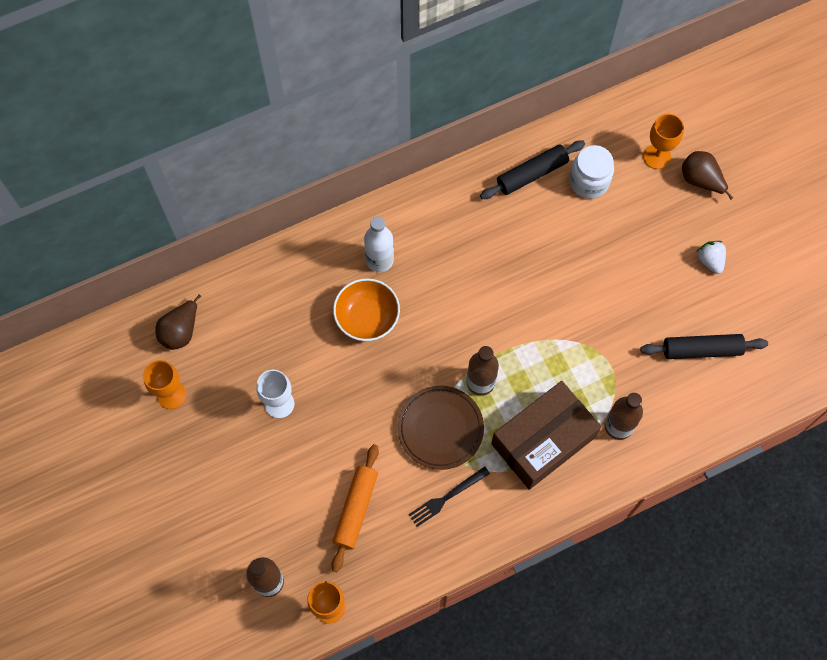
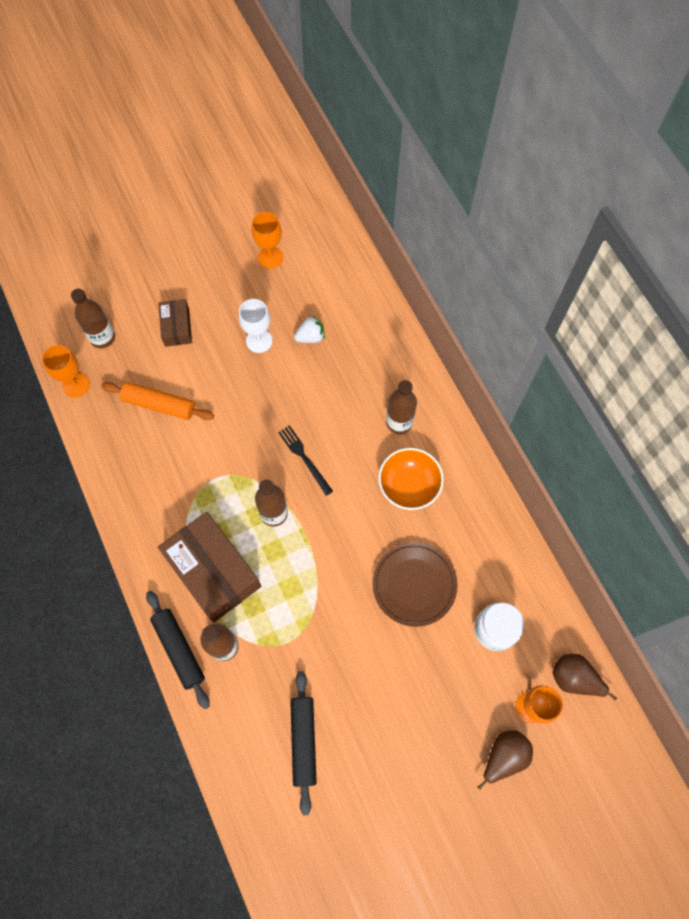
camera: 90 degrees right, 0 degrees up
(181, 331) = (328, 261): brown pear -> brown pear (574, 678)
(258, 496) = (177, 327): none -> brown box
(367, 317) = (340, 412): orange bowl -> orange bowl (409, 485)
(379, 260) = (399, 422): white bottle -> brown bottle
(440, 428) = (229, 476): brown plate -> brown plate (414, 585)
(447, 497) = (164, 482): black fork -> black fork (304, 458)
(532, 174) = (500, 569): black rolling pin -> black rolling pin (179, 649)
(710, 260) = (406, 759): white strawberry -> white strawberry (310, 337)

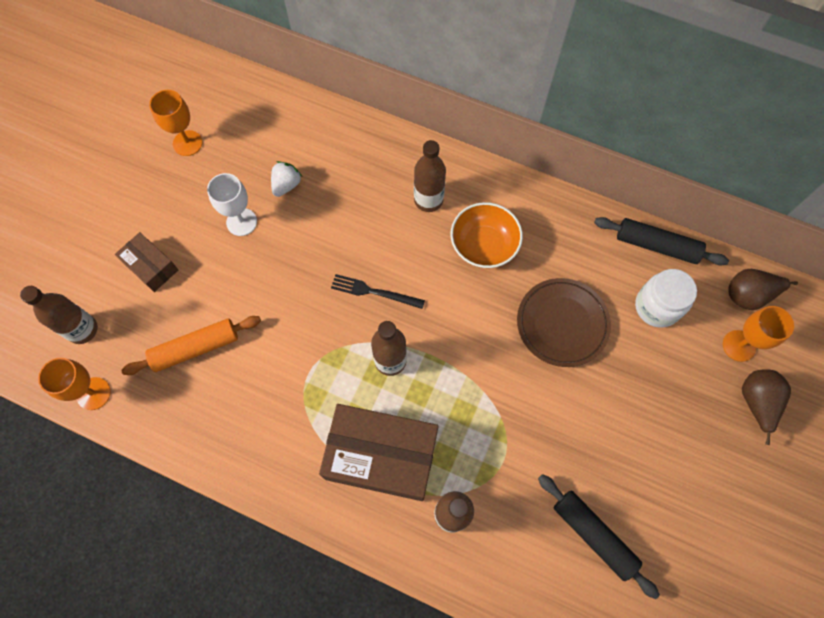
camera: 40 degrees left, 0 degrees up
(179, 649) = (413, 553): black rolling pin -> black rolling pin (656, 246)

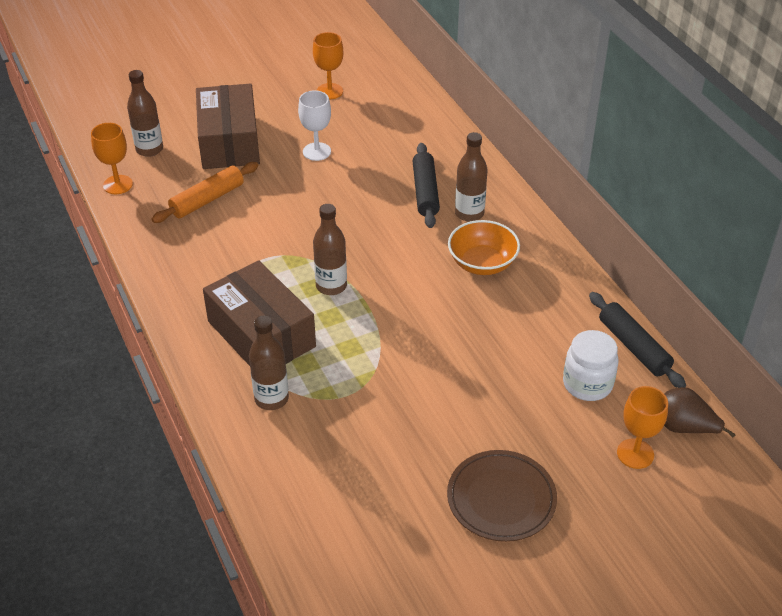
camera: 40 degrees right, 25 degrees down
(151, 266) = (229, 142): brown box -> brown box, size x1.93
(195, 348) = (207, 200): orange rolling pin -> orange rolling pin turned 60 degrees counterclockwise
(286, 185) = (372, 149): white strawberry -> none
(374, 292) = (365, 241): black fork -> none
(562, 323) = (491, 345): brown plate -> brown plate (501, 499)
(593, 535) = (364, 485): black rolling pin -> black rolling pin (425, 192)
(756, 402) = (607, 499): brown pear -> none

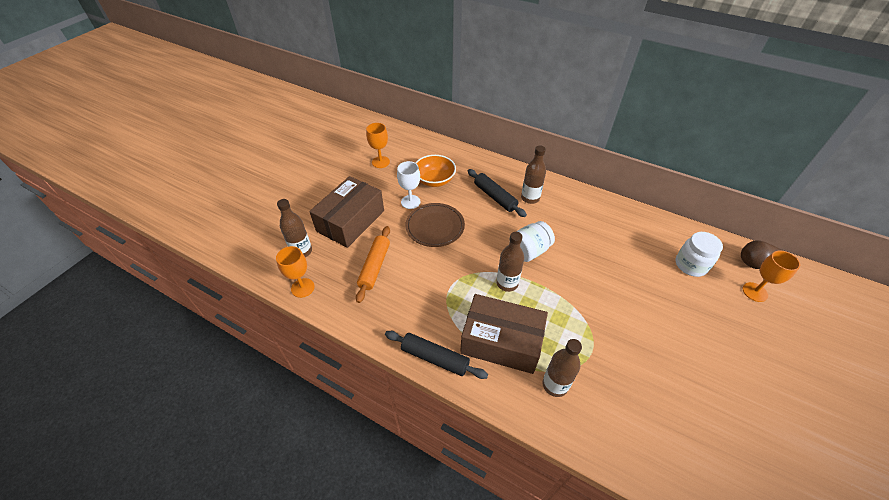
camera: 35 degrees left, 5 degrees up
(229, 142) = (350, 221): brown box -> brown box turned 75 degrees clockwise
(397, 268) = (529, 251): none -> white jar
(482, 263) = (567, 224): orange bowl -> orange bowl (434, 180)
(501, 499) = (736, 365): brown plate -> brown plate (435, 227)
(633, 347) = (684, 231): black rolling pin -> black rolling pin (434, 358)

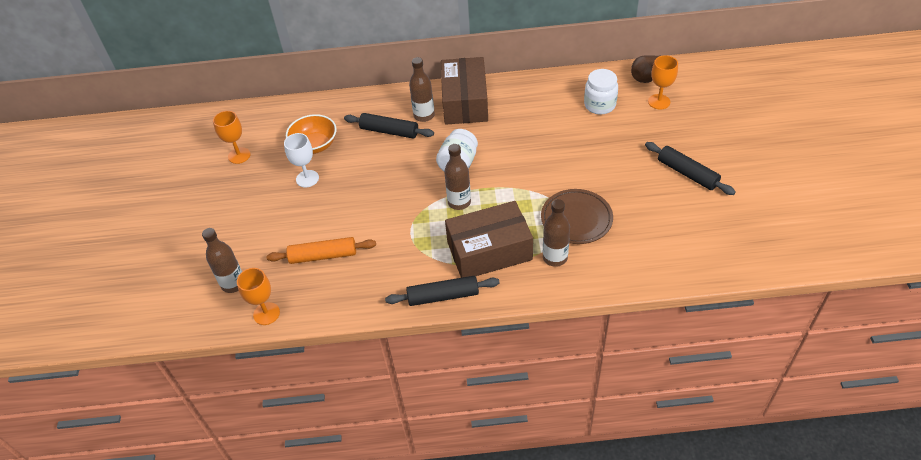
camera: 30 degrees left, 0 degrees up
(350, 221) = (259, 229): brown box -> brown box (465, 102)
(374, 267) = (323, 256): orange rolling pin -> orange rolling pin turned 75 degrees counterclockwise
(435, 227) = (352, 189): brown plate -> brown plate (576, 219)
(745, 380) = (687, 173): none -> black rolling pin

